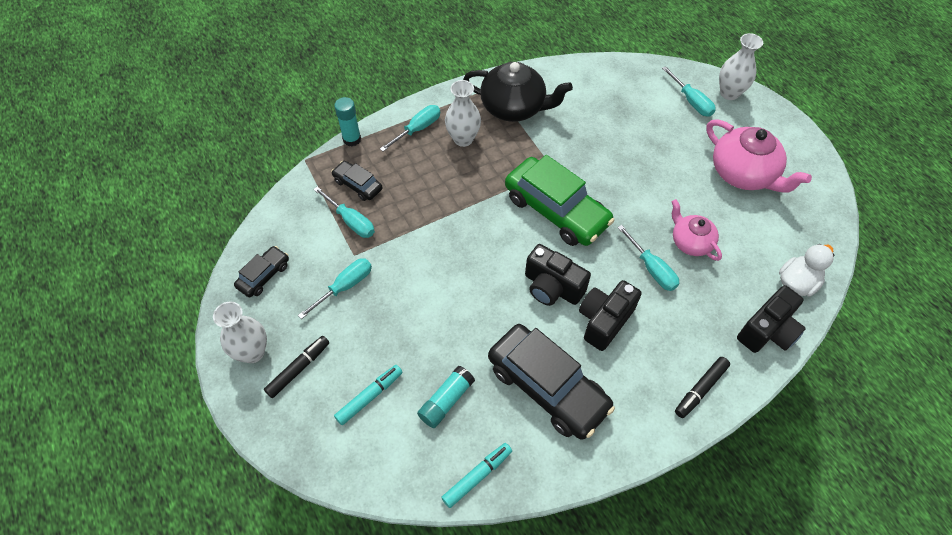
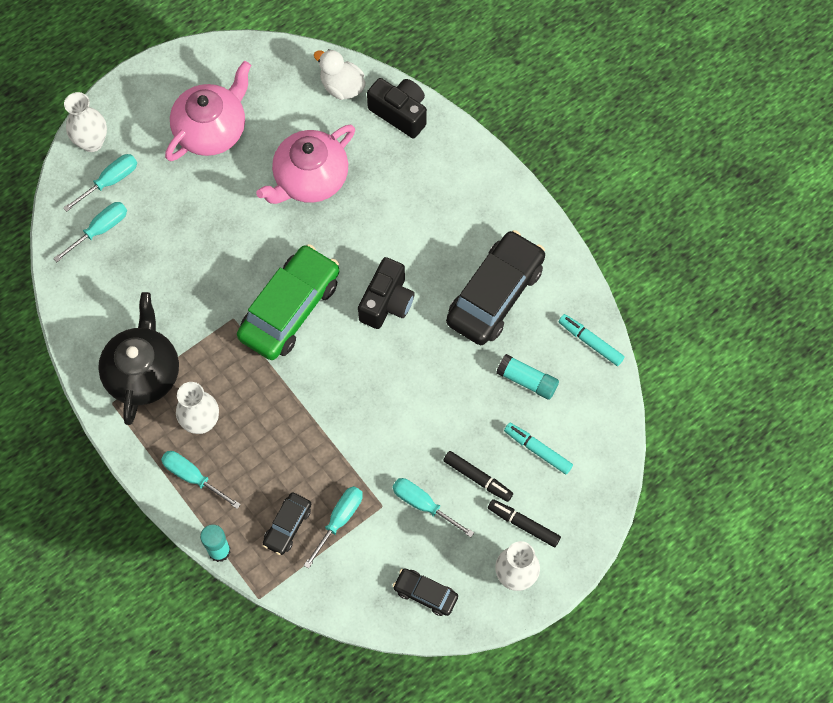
camera: 100 degrees left, 10 degrees up
(604, 321) = (416, 252): black camera -> none
(651, 268) = (348, 213): turquoise screwdriver -> turquoise screwdriver (100, 230)
(690, 242) = (310, 179): pink teapot -> pink teapot, size x1.66
(700, 389) = (470, 168): black marker -> black marker (477, 478)

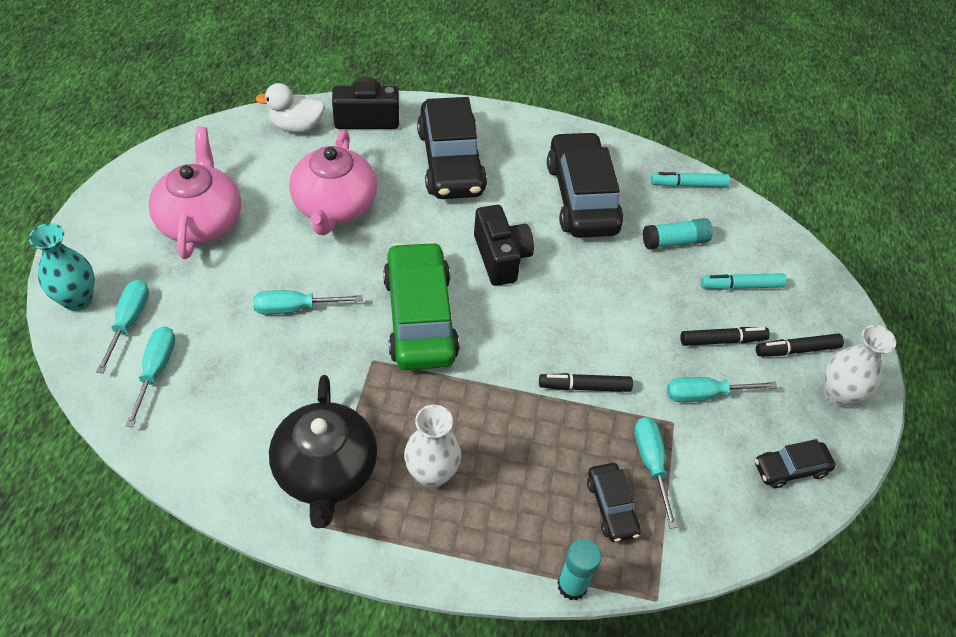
camera: 45 degrees left, 15 degrees down
(92, 142) = (77, 300): white vase -> turquoise vase
(143, 372) = (325, 471): black teapot -> black teapot turned 150 degrees counterclockwise
(193, 477) = (474, 533): turquoise screwdriver -> turquoise screwdriver (295, 308)
(349, 438) = (584, 387): none -> black marker
(426, 196) = (450, 162): none -> black car

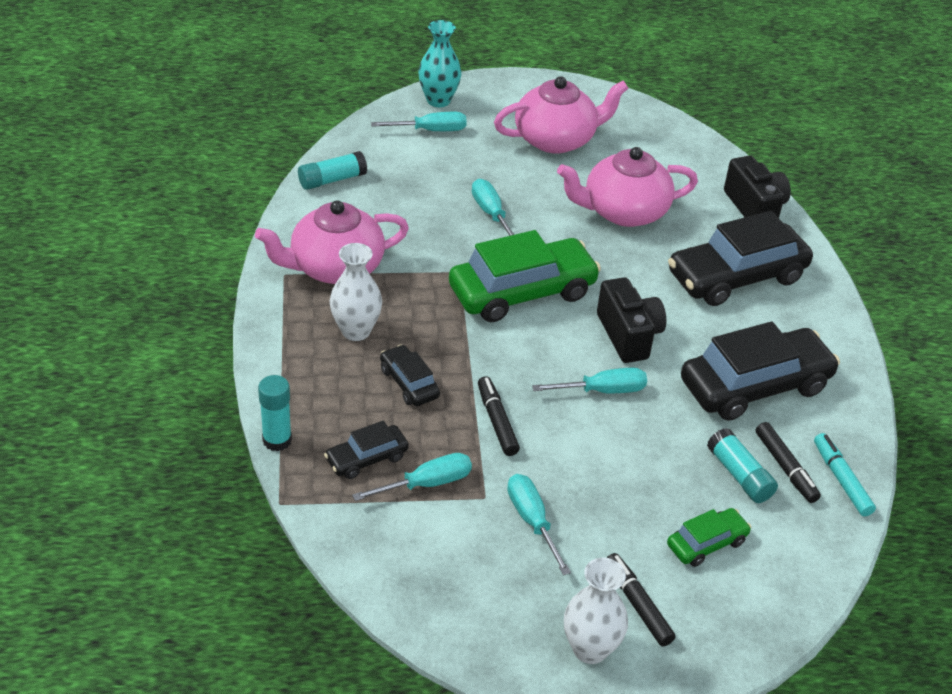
camera: 75 degrees right, 10 degrees down
(156, 371) = (390, 156): turquoise screwdriver -> turquoise screwdriver (602, 391)
(171, 439) = (332, 180): none -> turquoise glue stick
(296, 126) = (709, 166): white duck -> none
(325, 471) = (335, 267): black teapot -> pink teapot
(501, 257) = (628, 335): black camera -> black camera turned 75 degrees counterclockwise
(722, 340) = (615, 531): black marker -> black marker (785, 468)
(741, 286) = (707, 543): turquoise marker -> green car
(790, 468) = (467, 605): black car -> black car (409, 383)

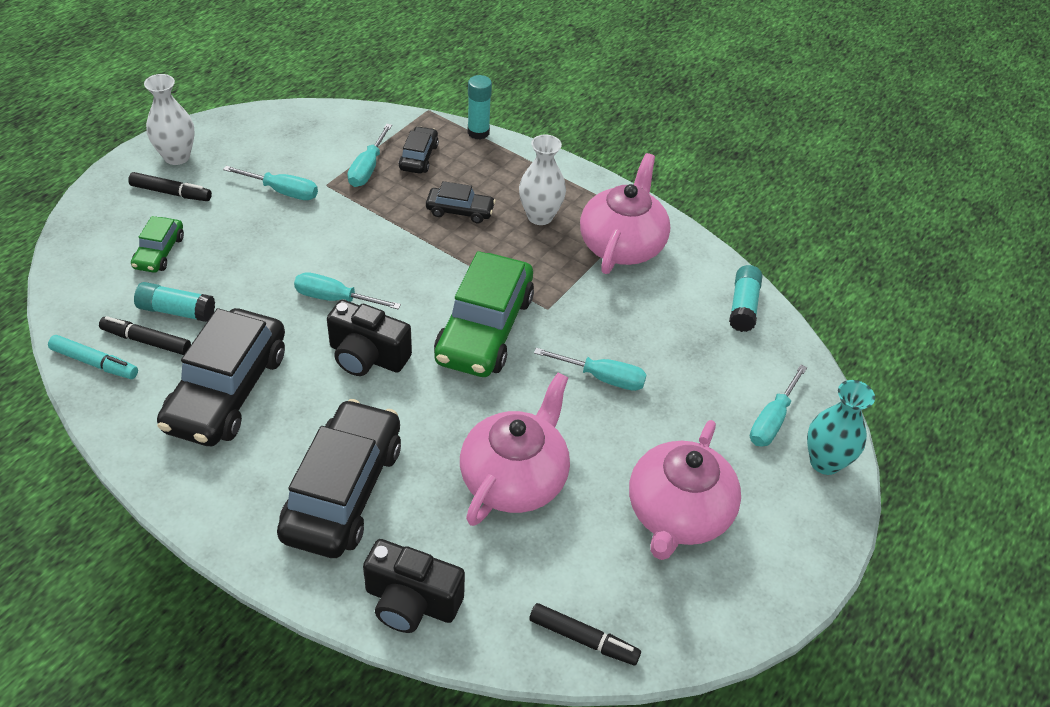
camera: 130 degrees right, 5 degrees up
(497, 421) = (376, 228): black marker -> black marker (583, 639)
(602, 391) = (335, 299): turquoise screwdriver -> turquoise screwdriver turned 75 degrees clockwise

